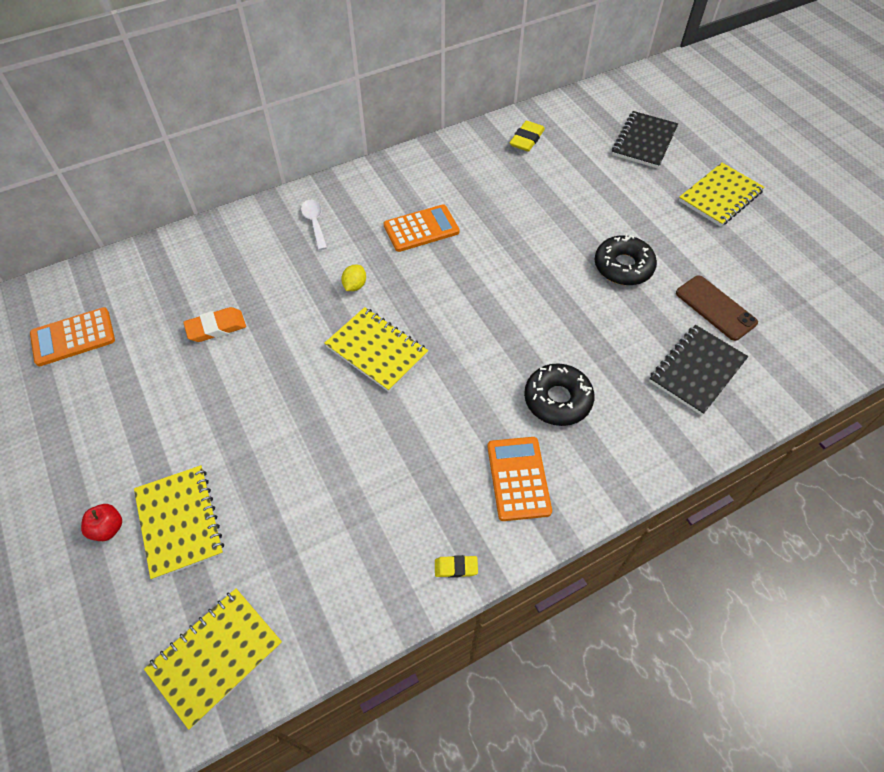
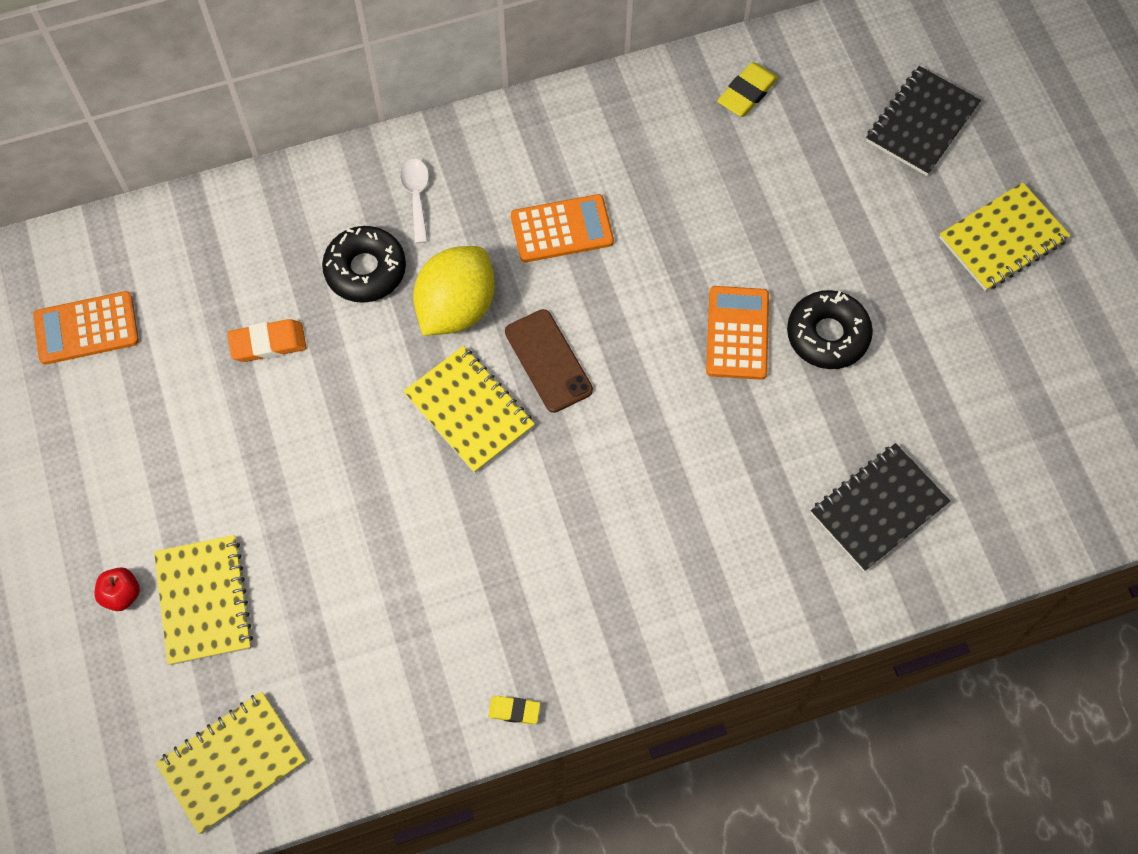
camera: 10 degrees right, 10 degrees up
(355, 285) = (456, 307): yellow lemon -> yellow lemon, size x2.35
(518, 478) = (612, 615): orange calculator -> orange calculator (737, 333)
(557, 399) = (686, 519): black donut -> black donut (365, 270)
(715, 308) = (934, 419): brown phone -> brown phone (548, 361)

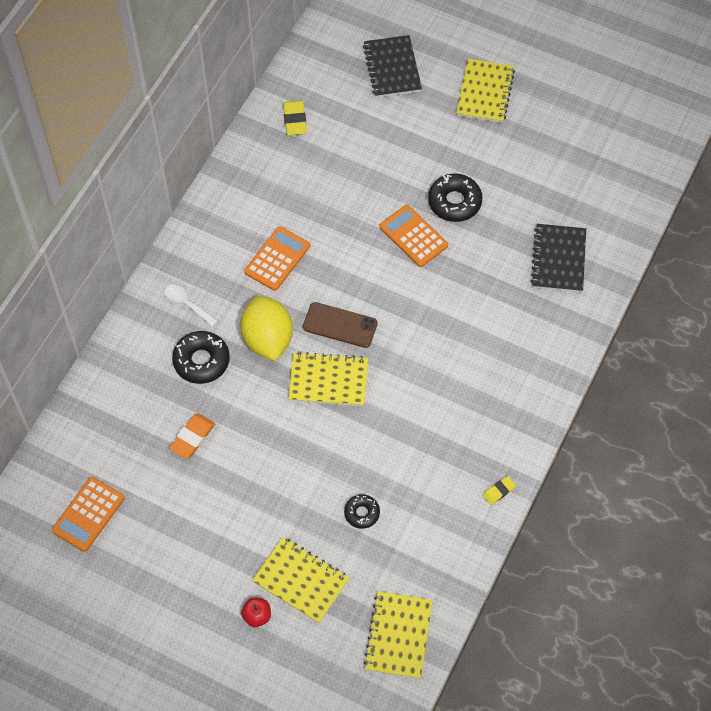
camera: 45 degrees left, 5 degrees down
(344, 589) = (362, 513): none -> black donut

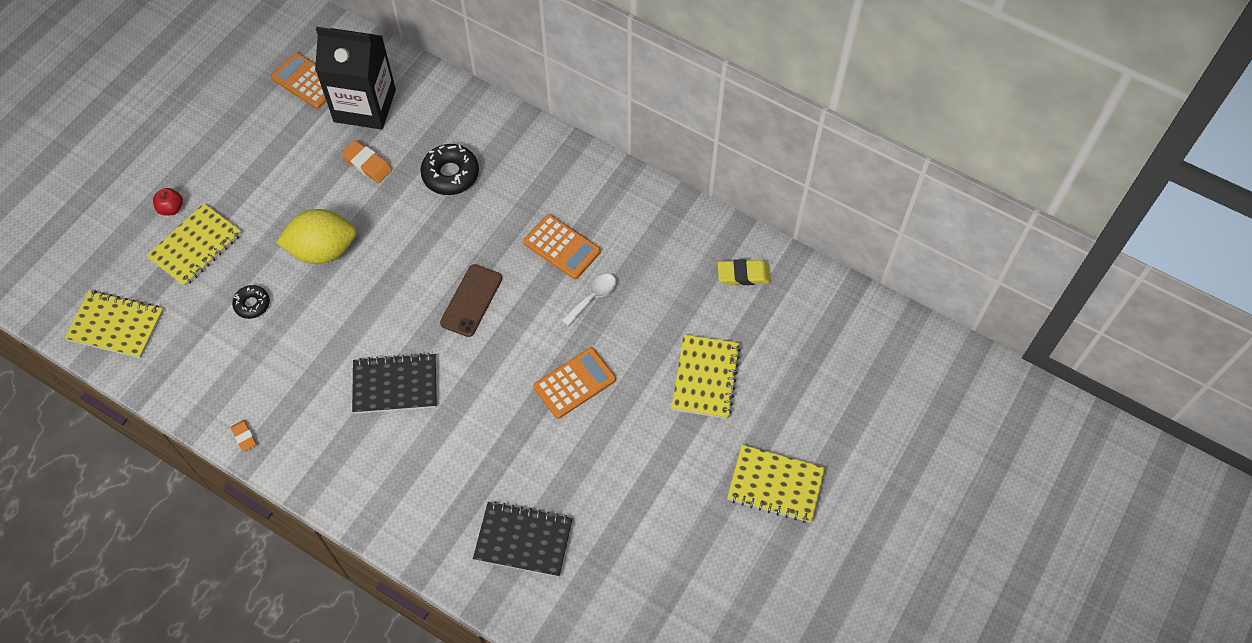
camera: 95 degrees right, 0 degrees up
(119, 452) = (365, 105): none -> black carton
(186, 304) = (518, 164): white spoon -> white spoon (593, 297)
(267, 339) = (465, 233): yellow lemon -> yellow lemon (323, 250)
(328, 381) = (407, 285): yellow notebook -> yellow notebook (705, 378)
(392, 68) = (815, 382): black notebook -> black notebook (395, 385)
(454, 202) = (616, 432): black donut -> none
(499, 491) = (244, 437): yellow eraser -> orange eraser

